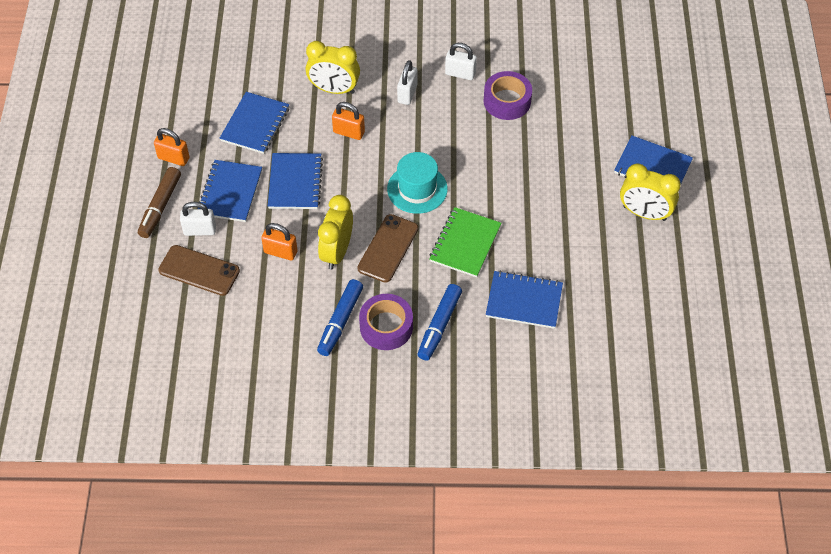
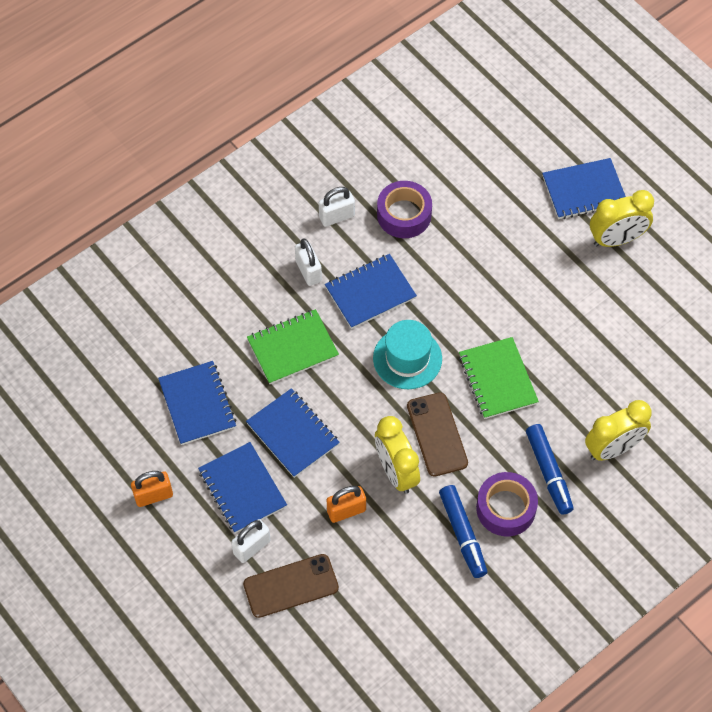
camera: 40 degrees left, 5 degrees up
(160, 207) = (190, 553): brown marker -> none
(334, 89) = (237, 315): yellow clock -> yellow clock (613, 448)
(349, 132) = (292, 348): orange padlock -> green notebook
(524, 301) = (595, 395): blue notebook -> blue notebook (370, 293)

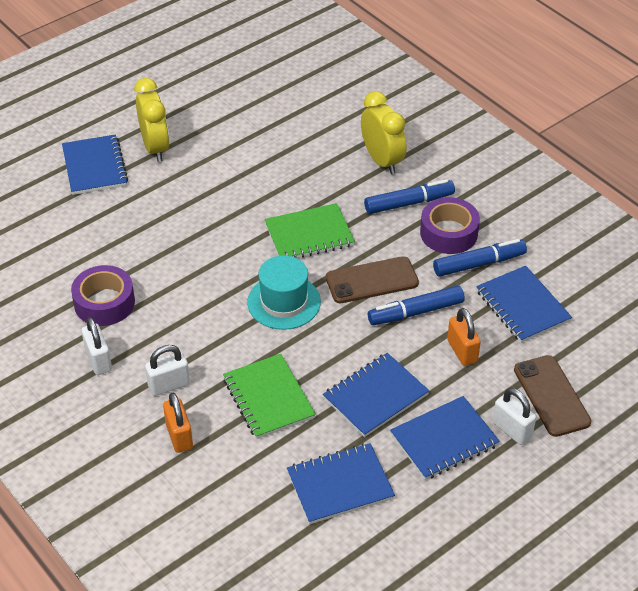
camera: 90 degrees left, 15 degrees down
(153, 496) = (459, 524): orange padlock -> orange padlock (179, 436)
(370, 293) = (201, 331): blue notebook -> blue notebook (522, 306)
(396, 472) = (415, 312): yellow clock -> blue marker

